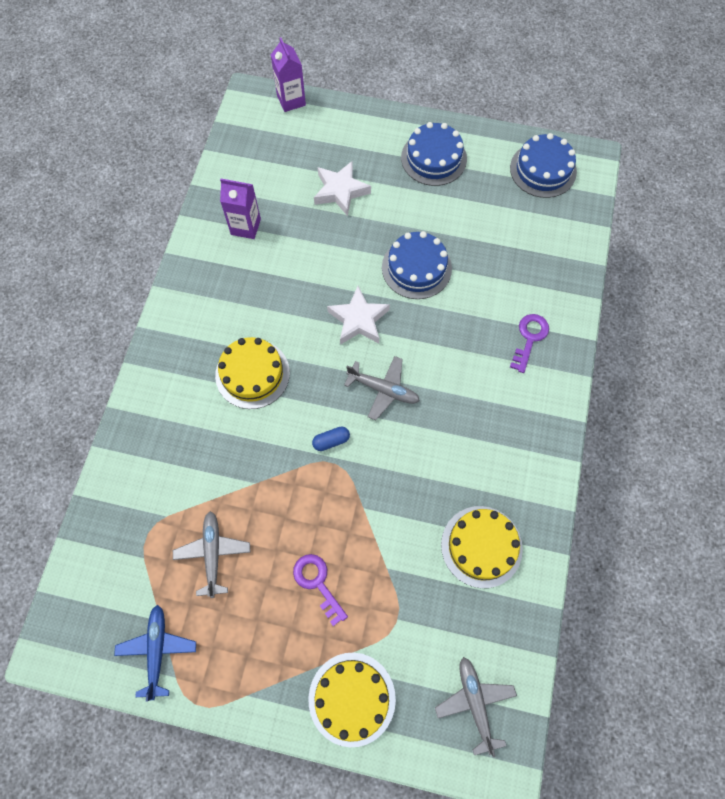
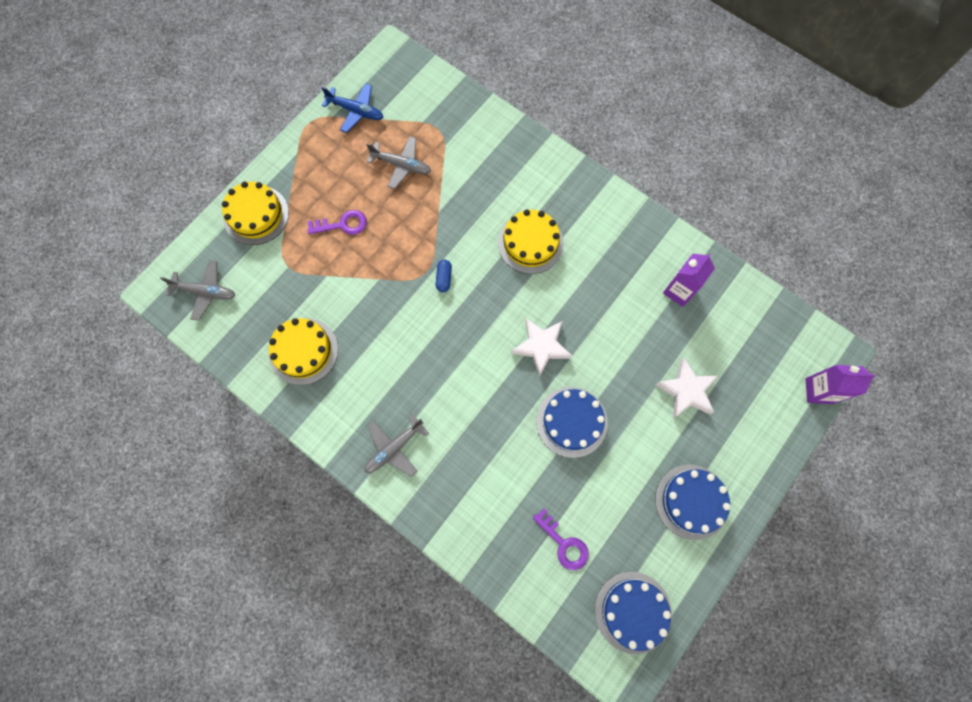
camera: 115 degrees right, 5 degrees up
(383, 389) = (467, 337): grey plane -> grey plane (394, 448)
(529, 338) = (454, 488): purple key -> purple key (564, 543)

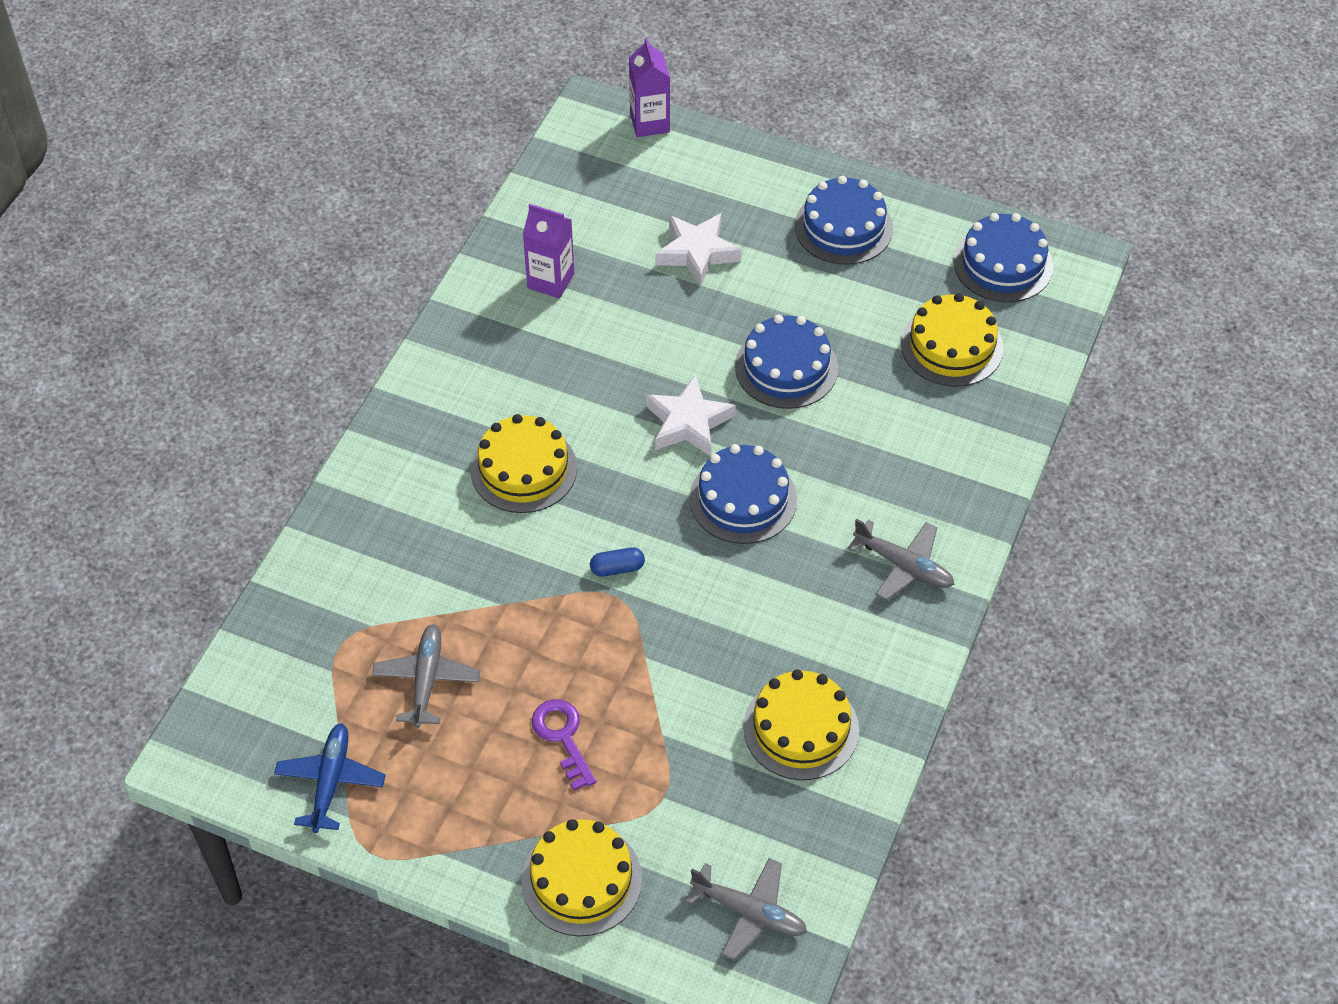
camera: 105 degrees left, 20 degrees down
(205, 292) = (749, 912): grey plane -> grey plane turned 120 degrees clockwise
(473, 364) = (743, 499): none -> blue cake
(564, 543) = (951, 346): purple key -> yellow cake

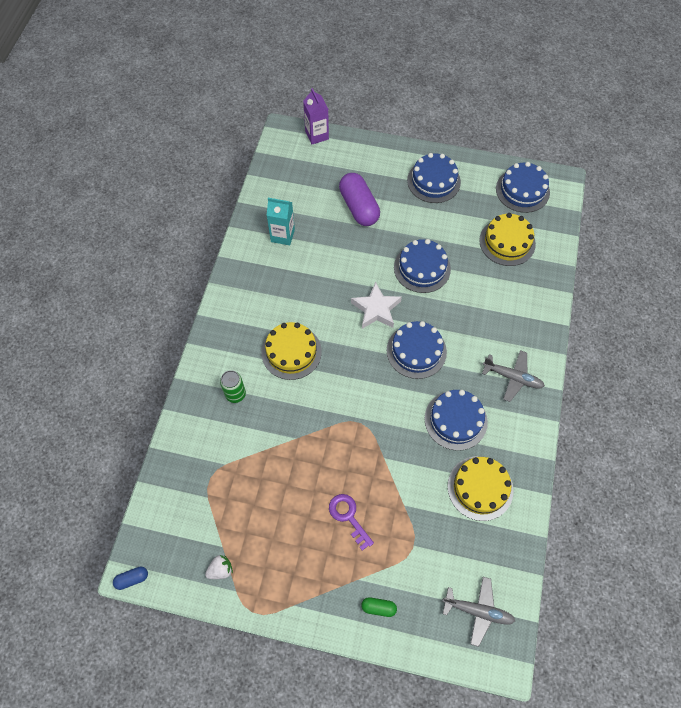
camera: 10 degrees left, 10 degrees up
(330, 782) = (220, 570): blue plane -> white strawberry
(413, 521) = (235, 394): none -> green can
(426, 680) = (263, 494): grey plane -> none
(550, 281) = (282, 235): purple carton -> turquoise carton
(581, 880) = (378, 607): yellow cake -> green capsule
(617, 568) = (356, 405): blue capsule -> blue capsule (132, 579)
(697, 252) = (359, 207): white star -> purple capsule
(785, 617) = (455, 420): none -> blue cake

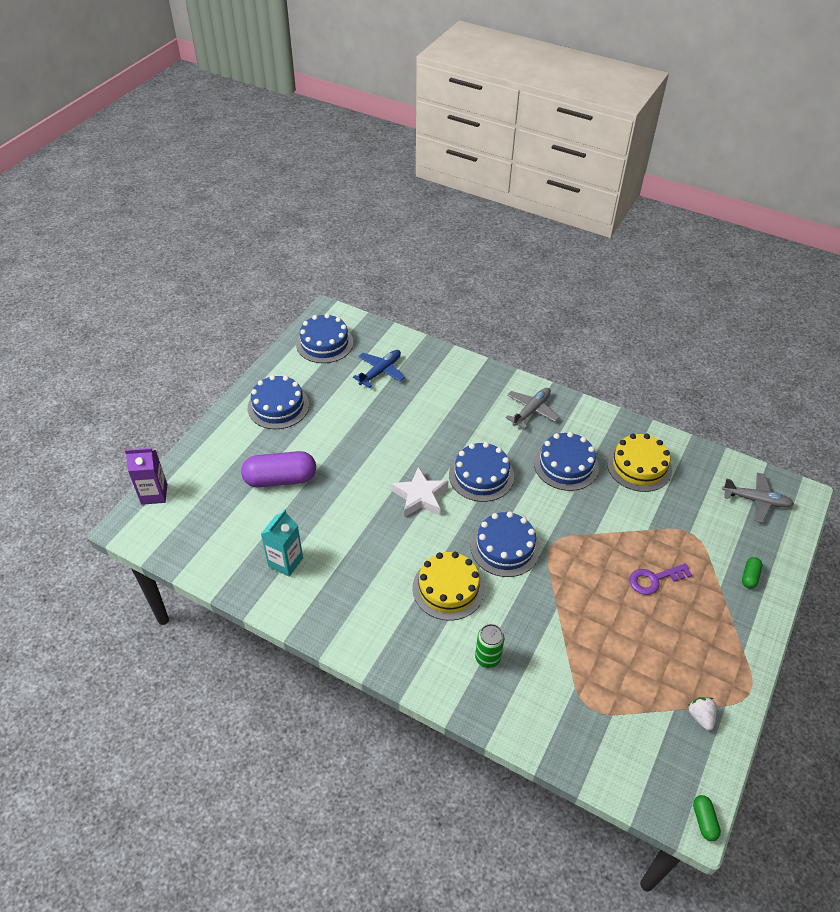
camera: 75 degrees left, 15 degrees down
(132, 579) = (704, 821): blue capsule -> green capsule
(422, 268) = (384, 445): blue cake -> blue cake (505, 547)
(478, 611) = (756, 500): grey plane -> grey plane turned 75 degrees clockwise
(507, 242) = (380, 371): yellow cake -> blue plane

